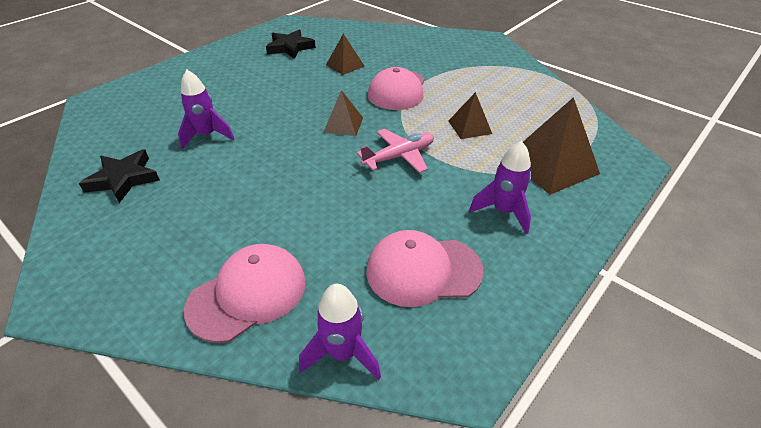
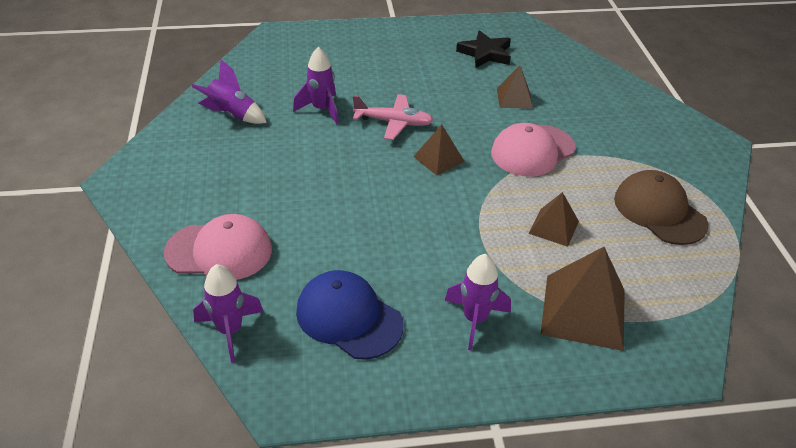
camera: 40 degrees right, 0 degrees up
(123, 179) = (232, 115): black star -> purple rocket
(399, 156) = (449, 216): pink plane -> pink plane (394, 122)
(423, 270) = (349, 317): pink cap -> blue cap
(510, 88) = (659, 211): none -> brown cap

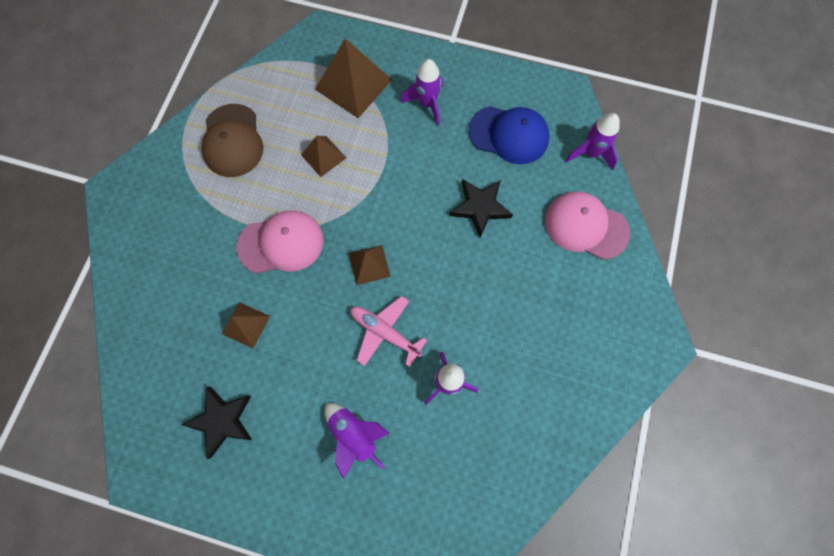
camera: 155 degrees left, 30 degrees up
(232, 115) = (541, 408): purple rocket -> purple rocket (354, 434)
(349, 317) = (509, 135): blue cap -> blue cap turned 45 degrees counterclockwise
(350, 233) = (480, 207): none -> black star

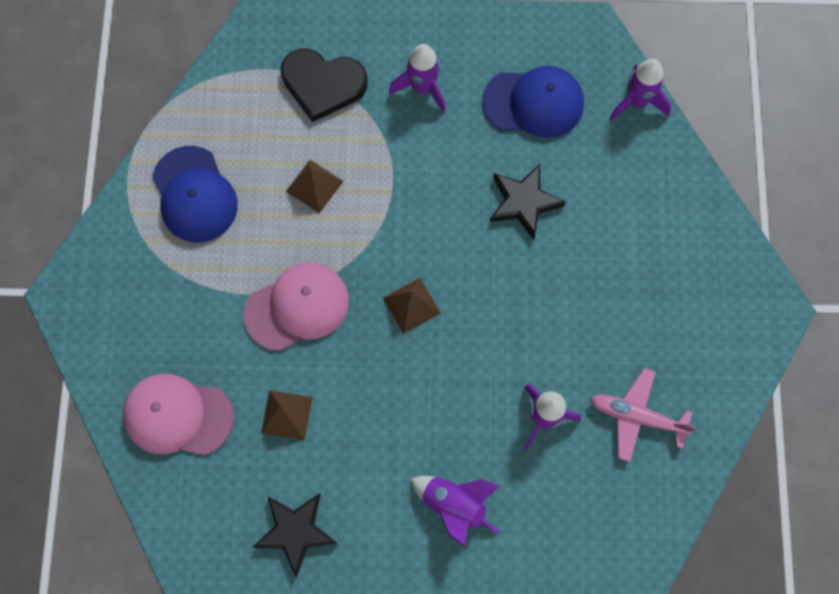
camera: 15 degrees left, 0 degrees up
(233, 141) = (194, 195): brown cap -> blue cap
(353, 84) = (323, 84): brown pyramid -> black heart
(385, 332) = (454, 380): pink plane -> pink plane (636, 416)
(586, 226) = (654, 194): pink cap -> pink cap (178, 416)

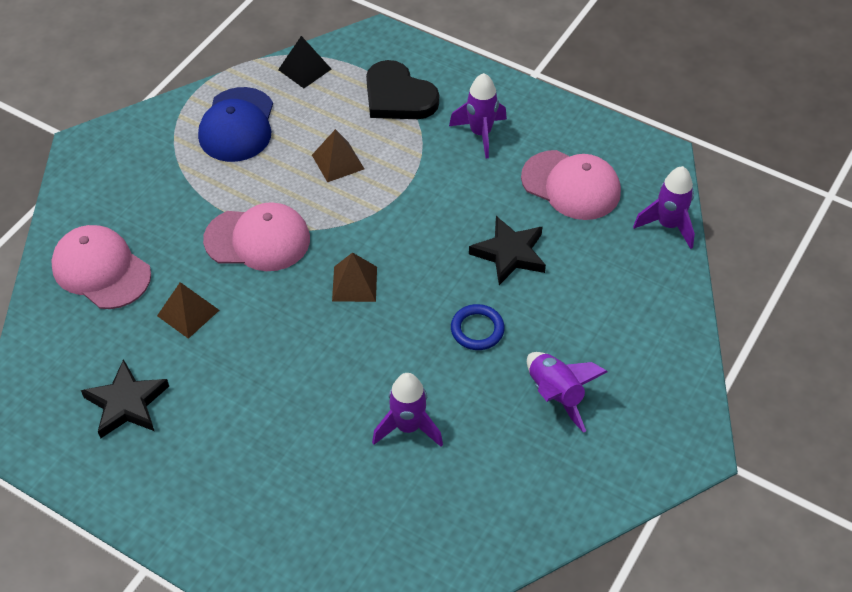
camera: 30 degrees right, 20 degrees down
(215, 98) = (304, 69): none -> black pyramid
(454, 505) = (277, 455): purple rocket -> purple rocket (555, 394)
(533, 103) = (571, 185): blue cap -> pink cap
(542, 293) = (477, 329): none -> blue ring
(636, 416) = (497, 470): pink plane -> none

